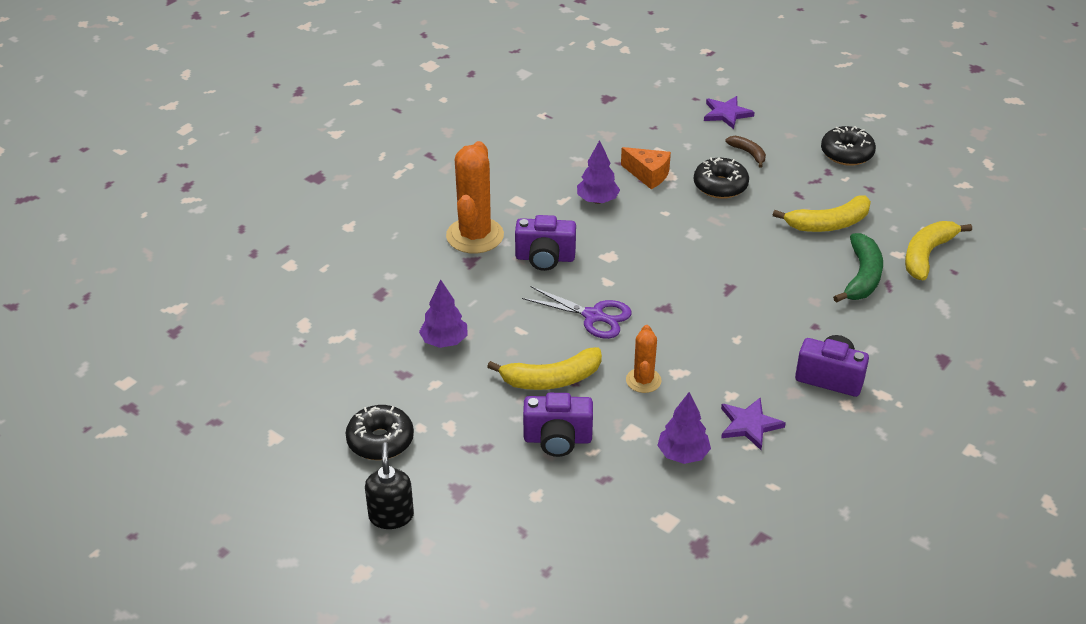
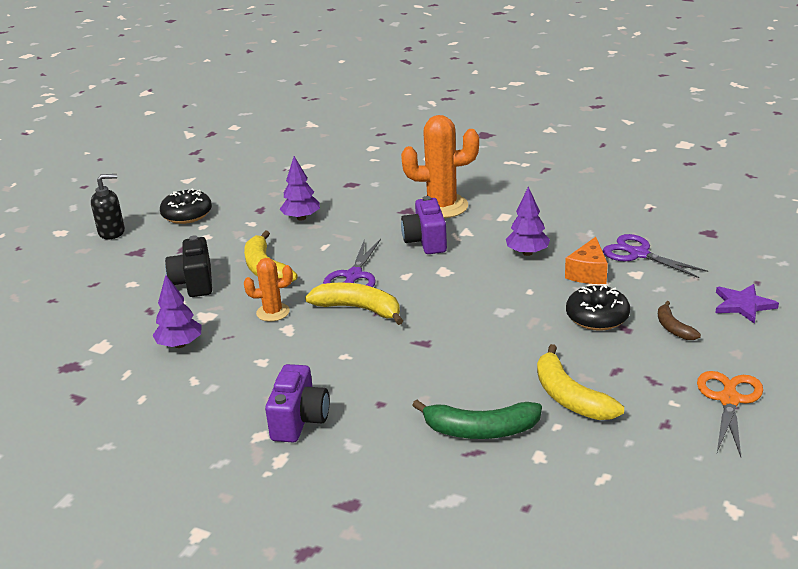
camera: 80 degrees right, 10 degrees down
(557, 439) = (194, 283): purple camera -> black camera
(627, 142) = (638, 254): none -> purple scissors
(748, 153) = (673, 328): brown banana -> brown banana turned 120 degrees clockwise
(749, 425) = (222, 376): purple star -> none
(846, 154) = (729, 399): black donut -> orange scissors
(927, 255) = (549, 481): yellow banana -> yellow banana (359, 309)

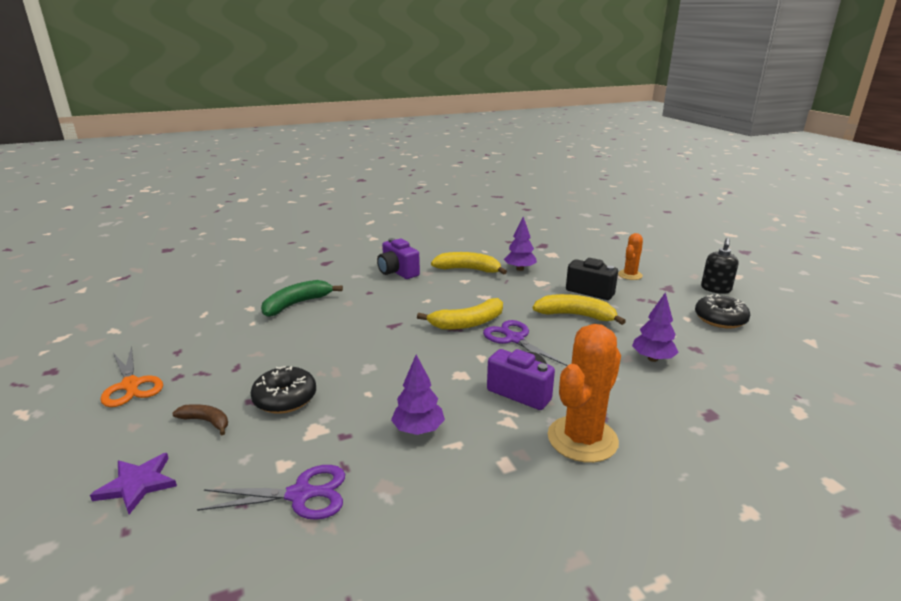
camera: 130 degrees right, 5 degrees down
(273, 312) = (512, 299): orange cactus -> orange cactus (630, 275)
(570, 397) = (257, 339): yellow banana -> yellow banana (468, 270)
(588, 273) = (334, 438): orange cheese -> none

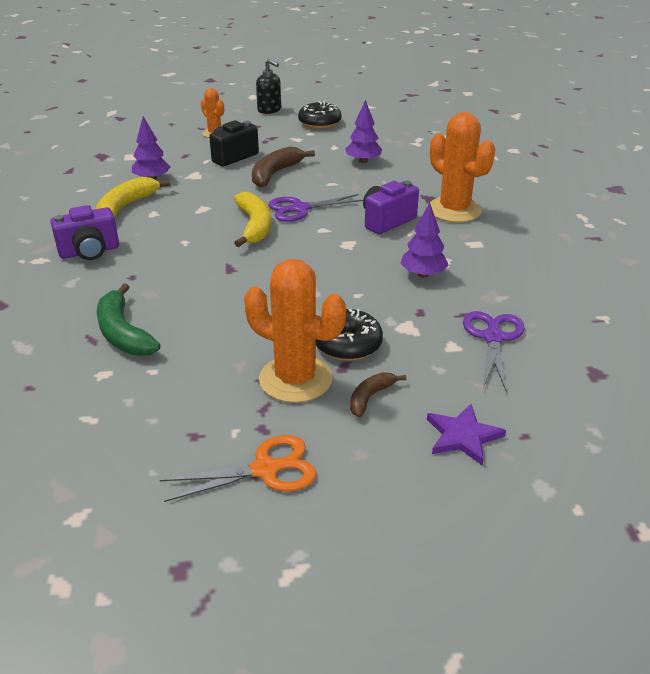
camera: 75 degrees left, 10 degrees up
(236, 380) = (295, 379): none -> orange cactus
(575, 315) = (275, 174): yellow banana -> brown banana

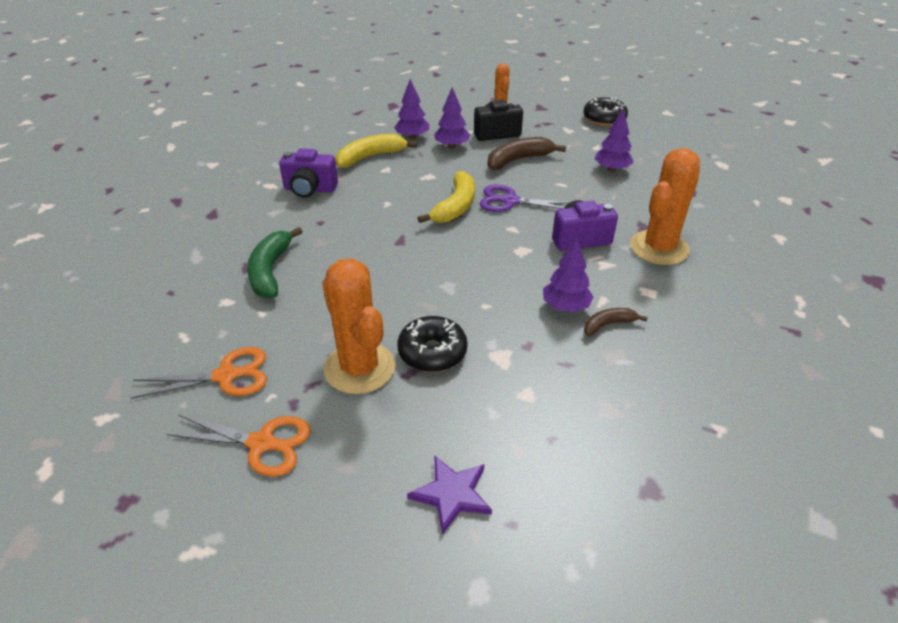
camera: 30 degrees right, 5 degrees up
(172, 433) = (226, 375): none -> orange scissors
(200, 177) = (452, 146): none -> purple tree
(269, 110) = (568, 95): black soap dispenser -> none
(370, 397) = (405, 414): brown banana -> brown banana (608, 324)
(454, 210) = (659, 248): orange cactus -> orange cactus turned 45 degrees clockwise
(493, 337) = (575, 401): purple scissors -> none

